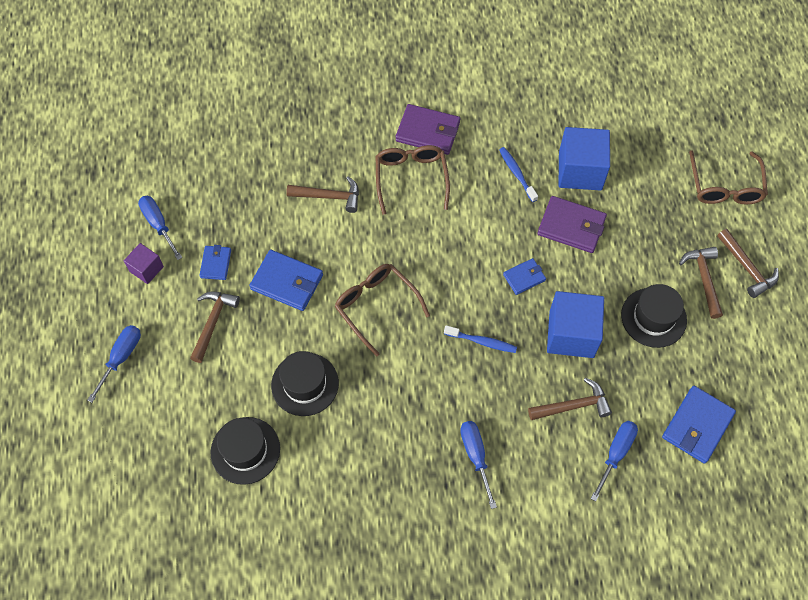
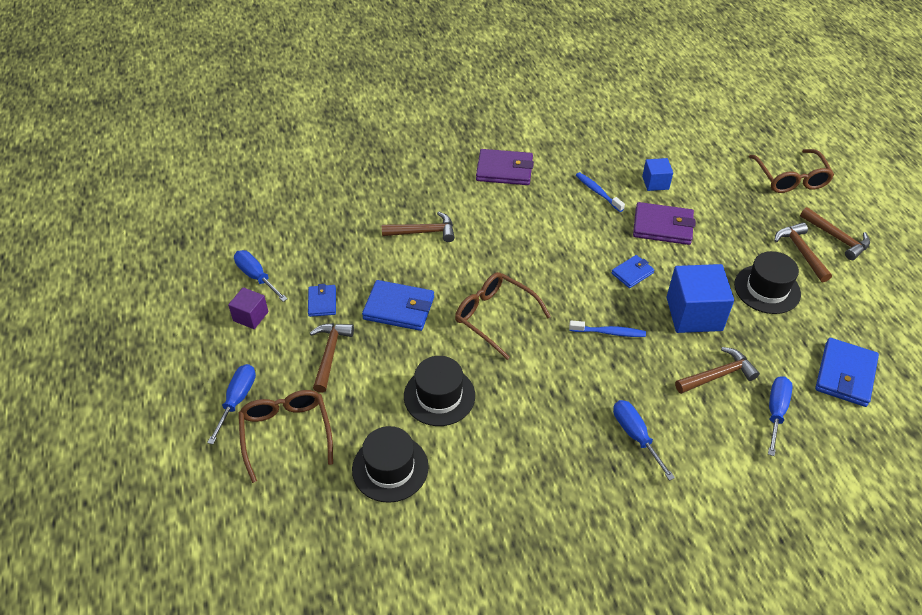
camera: 10 degrees left, 15 degrees down
(411, 178) = (499, 208): brown glasses -> brown glasses (286, 433)
(580, 171) = (655, 183): blue cube -> blue cube, size x0.54

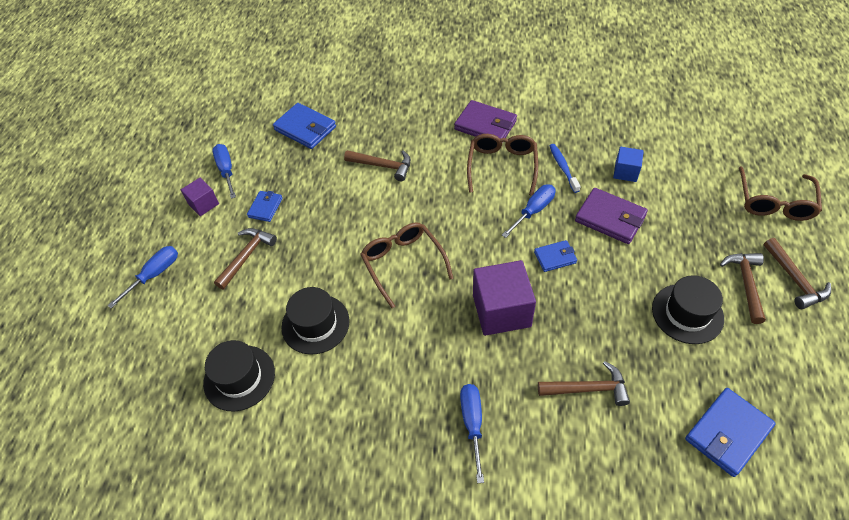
camera: 25 degrees right, 5 degrees up
(286, 433) = (175, 316): brown glasses -> brown glasses (502, 166)
(399, 308) = (325, 231): blue wallet -> blue wallet (305, 128)
(609, 332) = (501, 311): blue toothbrush -> purple cube
(694, 314) = (596, 317): blue cube -> none
(775, 412) = (629, 448): blue screwdriver -> blue screwdriver (533, 211)

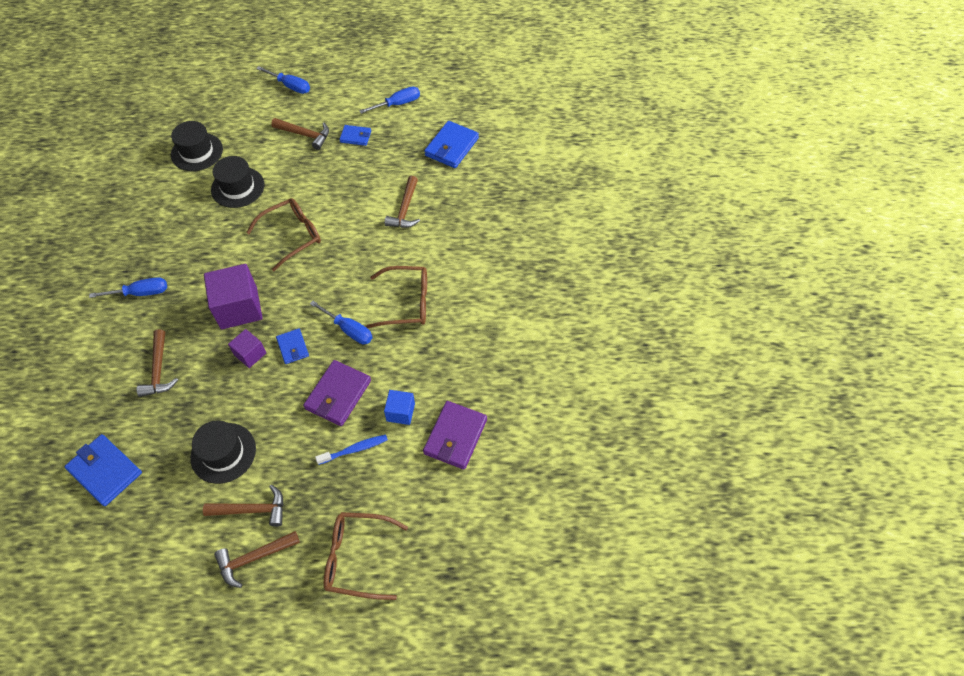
camera: 80 degrees right, 5 degrees up
(203, 204) = (360, 98): purple cube -> purple cube (250, 354)
(485, 125) = (464, 286): purple wallet -> purple wallet (455, 436)
(563, 167) = (406, 355): blue toothbrush -> blue toothbrush (354, 449)

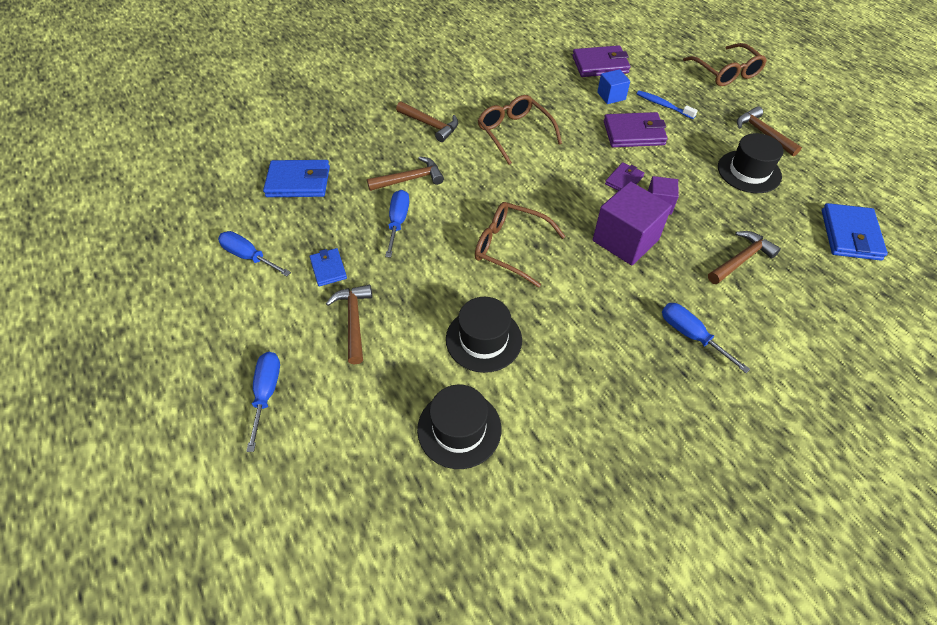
camera: 120 degrees left, 5 degrees down
(254, 558) = (787, 116): brown hammer -> brown hammer (430, 125)
(293, 347) = (624, 180): blue wallet -> purple wallet
(348, 330) = (573, 155): blue screwdriver -> blue screwdriver (398, 222)

